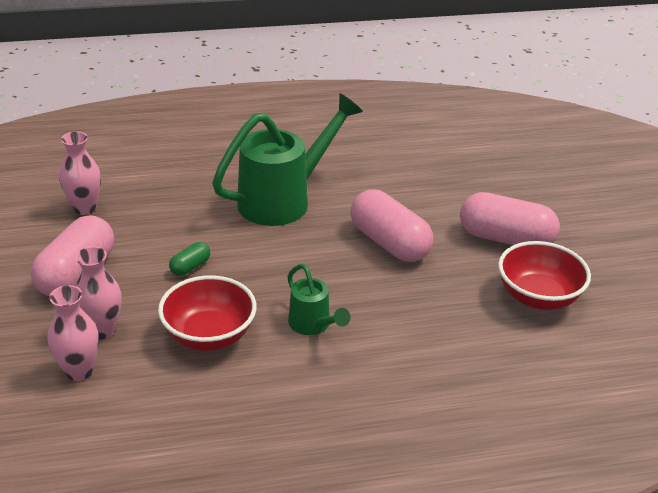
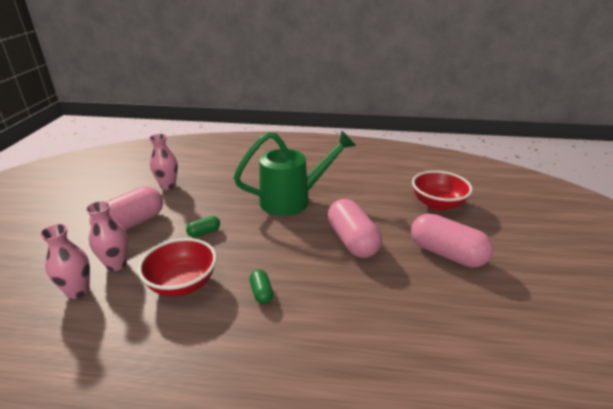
camera: 20 degrees right, 5 degrees down
(313, 326) = (261, 293): green watering can -> green capsule
(538, 297) = (460, 308): red bowl -> red bowl (437, 204)

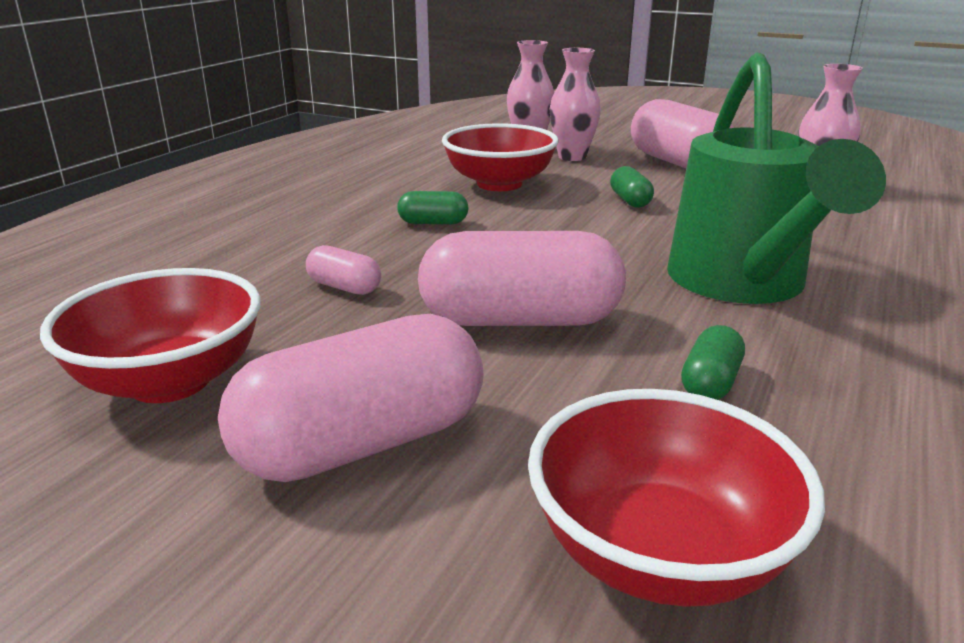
camera: 110 degrees right, 5 degrees down
(357, 297) = (344, 287): none -> pink capsule
(364, 202) = (710, 383): none -> green capsule
(463, 314) = (170, 381): none -> red bowl

